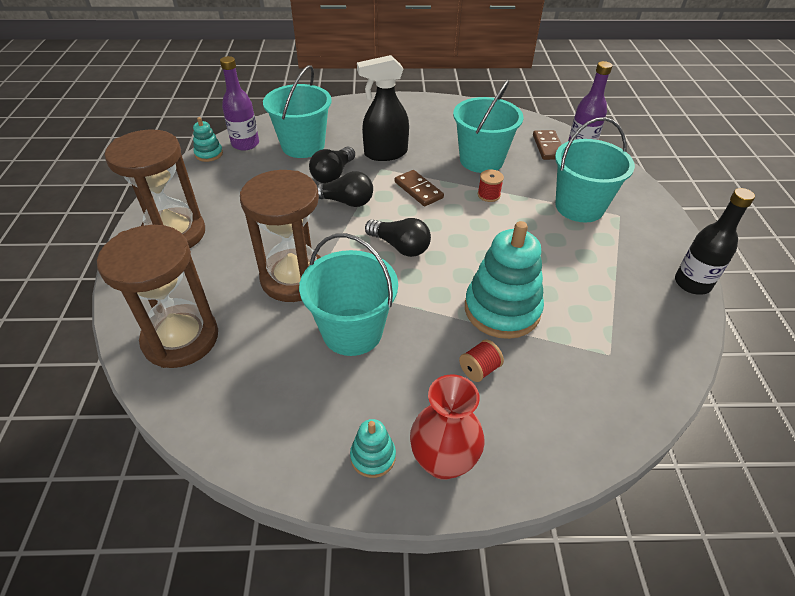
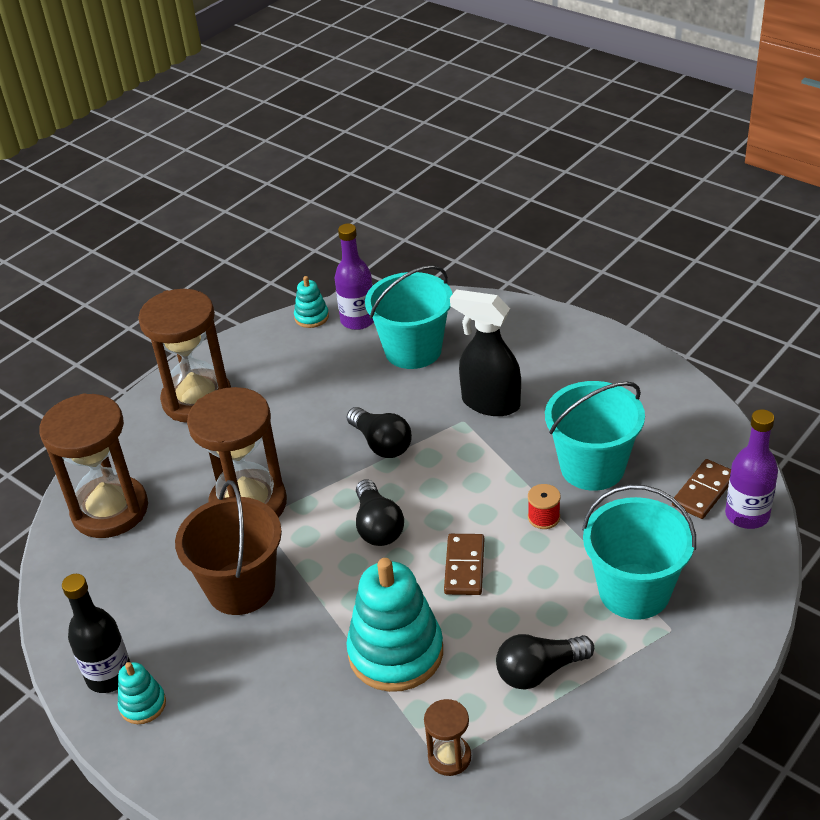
camera: 45 degrees right, 5 degrees down
(333, 174) = (405, 403): black light bulb -> black light bulb (539, 671)
(352, 331) = (241, 588): turquoise bucket -> brown bucket
(418, 190) = (472, 469): brown domino -> brown domino (464, 566)
(443, 461) = (187, 746): red vase -> none
(479, 369) = (305, 694): red spool -> none
(607, 347) = (449, 757): none -> brown hourglass
(692, 283) = (642, 759): black bottle -> black bottle (109, 675)

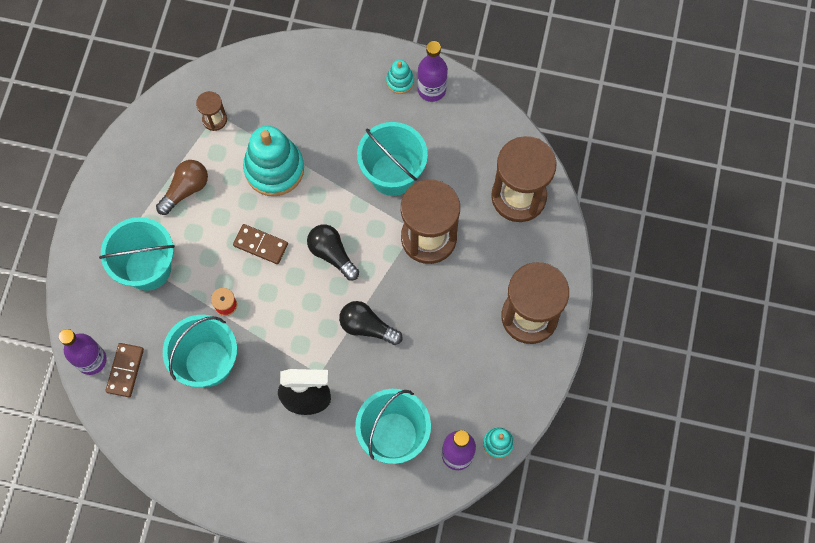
camera: 150 degrees right, 30 degrees up
(109, 675) = (431, 89): black bottle -> purple bottle
(241, 588) = (392, 174): brown bucket -> turquoise bucket
(464, 566) = (260, 245): brown domino -> brown domino turned 45 degrees counterclockwise
(539, 671) = (186, 190): black light bulb -> brown light bulb

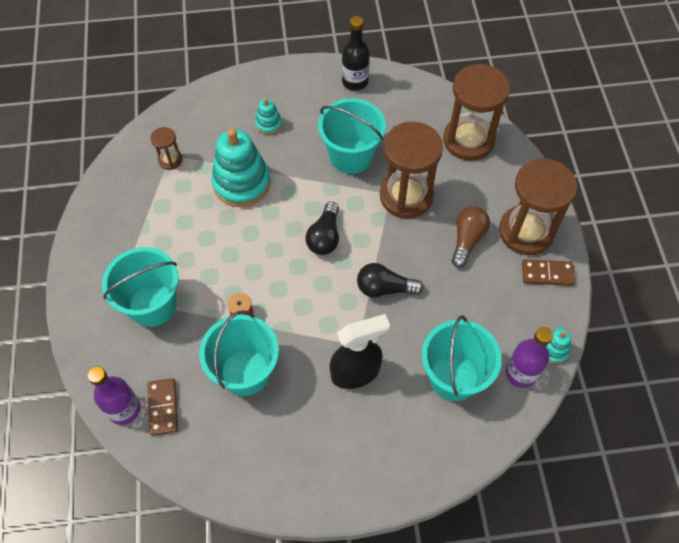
camera: 20 degrees left, 10 degrees down
(186, 190) = (165, 225): brown light bulb -> brown light bulb (467, 240)
(260, 245) = (254, 250): brown domino -> brown domino (547, 274)
(332, 254) = (325, 237): black light bulb -> black light bulb turned 105 degrees counterclockwise
(400, 81) = (324, 83): turquoise stacking toy -> turquoise stacking toy (268, 124)
(431, 89) = (355, 82): purple bottle -> black bottle

